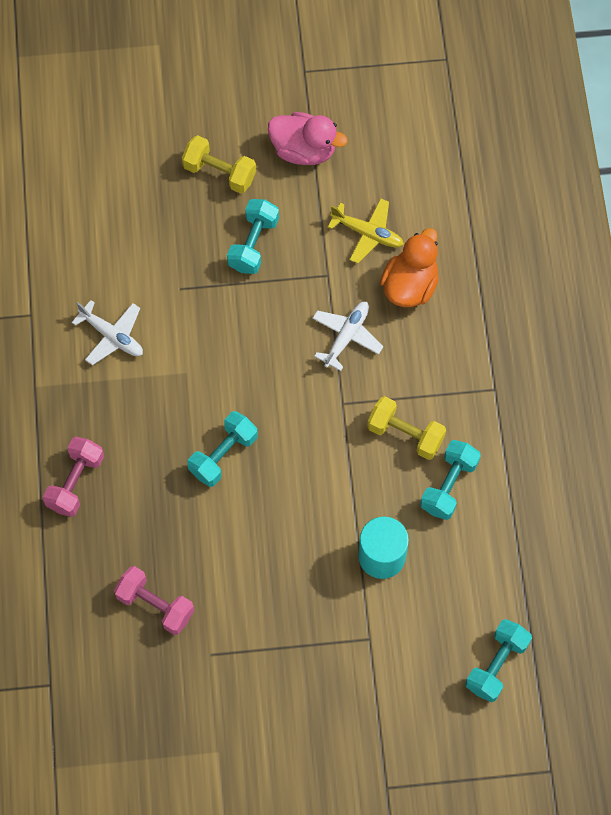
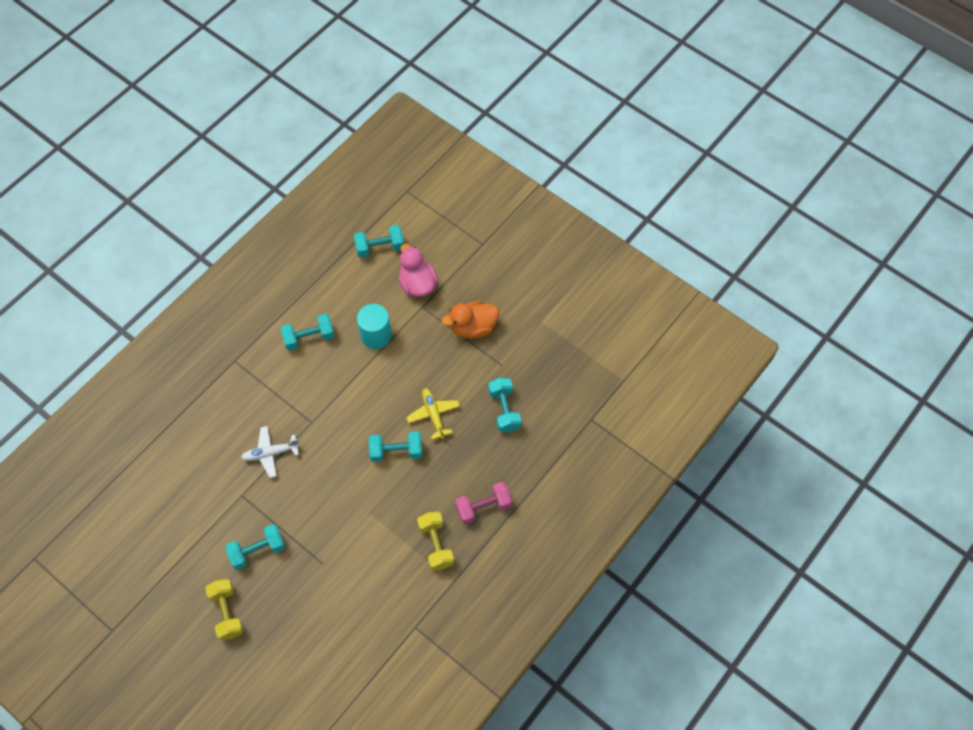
camera: 135 degrees left, 5 degrees down
(112, 336) = (385, 570): white plane -> none
(155, 605) = (504, 410): pink dumbbell -> turquoise dumbbell
(304, 150) = (169, 580): pink duck -> pink duck (417, 284)
(368, 233) = (195, 498): yellow plane -> yellow plane (433, 414)
(405, 434) = (300, 379): yellow dumbbell -> yellow dumbbell (436, 544)
(410, 285) = (209, 449): orange duck -> orange duck (473, 328)

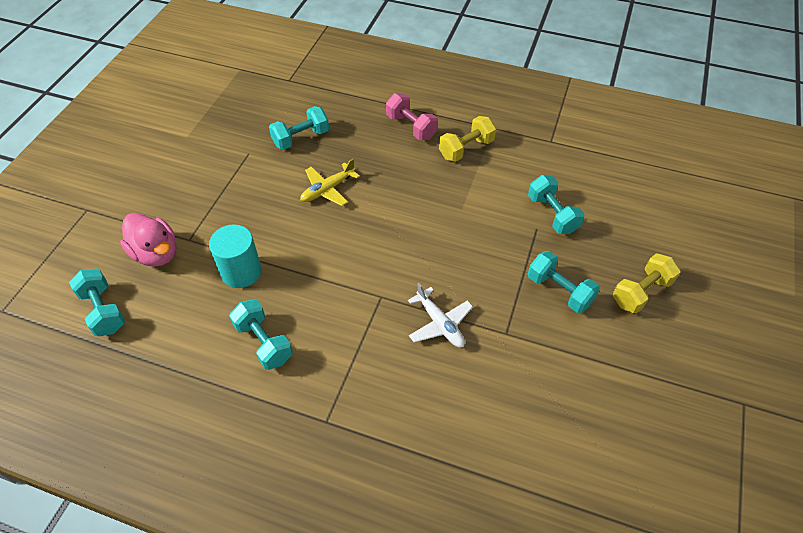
camera: 110 degrees left, 10 degrees down
(396, 451) = (383, 207): turquoise dumbbell -> turquoise dumbbell (552, 214)
(417, 284) = (156, 253): pink duck -> pink duck turned 90 degrees counterclockwise
(473, 328) = (208, 187): orange duck -> none

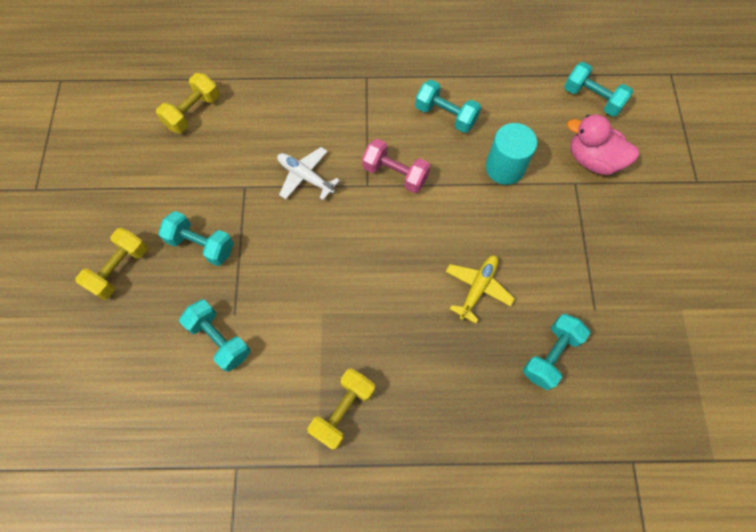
camera: 160 degrees right, 15 degrees up
(411, 127) = (426, 426): pink dumbbell -> pink dumbbell (395, 174)
(552, 444) = (193, 112): none -> yellow dumbbell

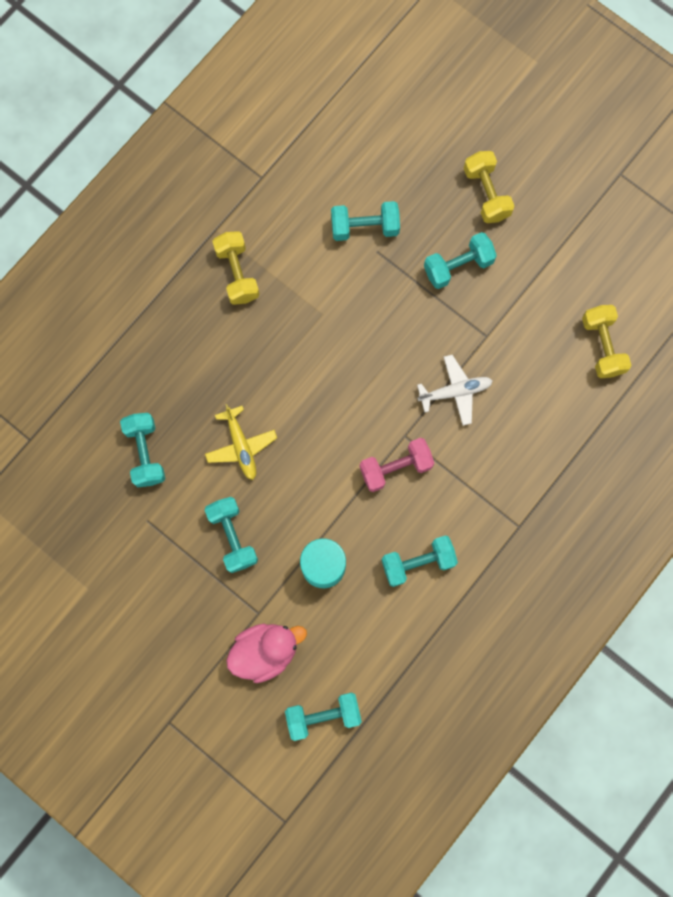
camera: 130 degrees right, 10 degrees up
(545, 240) = (232, 536): none -> turquoise dumbbell

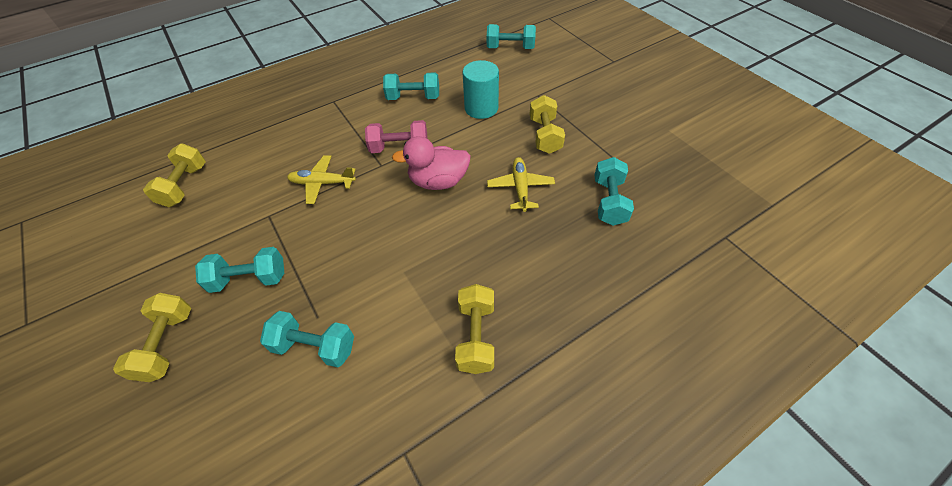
camera: 160 degrees left, 25 degrees down
(232, 536) = (545, 135): turquoise dumbbell -> yellow dumbbell
(265, 651) = (538, 78): pink duck -> pink duck (438, 181)
(455, 392) = (322, 183): white plane -> yellow plane

